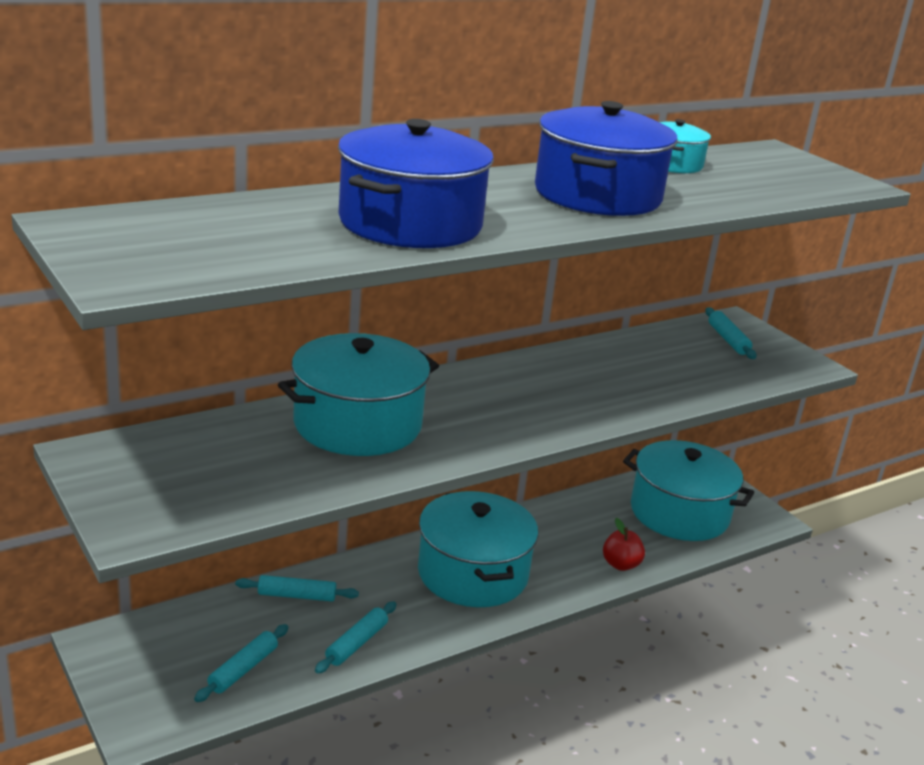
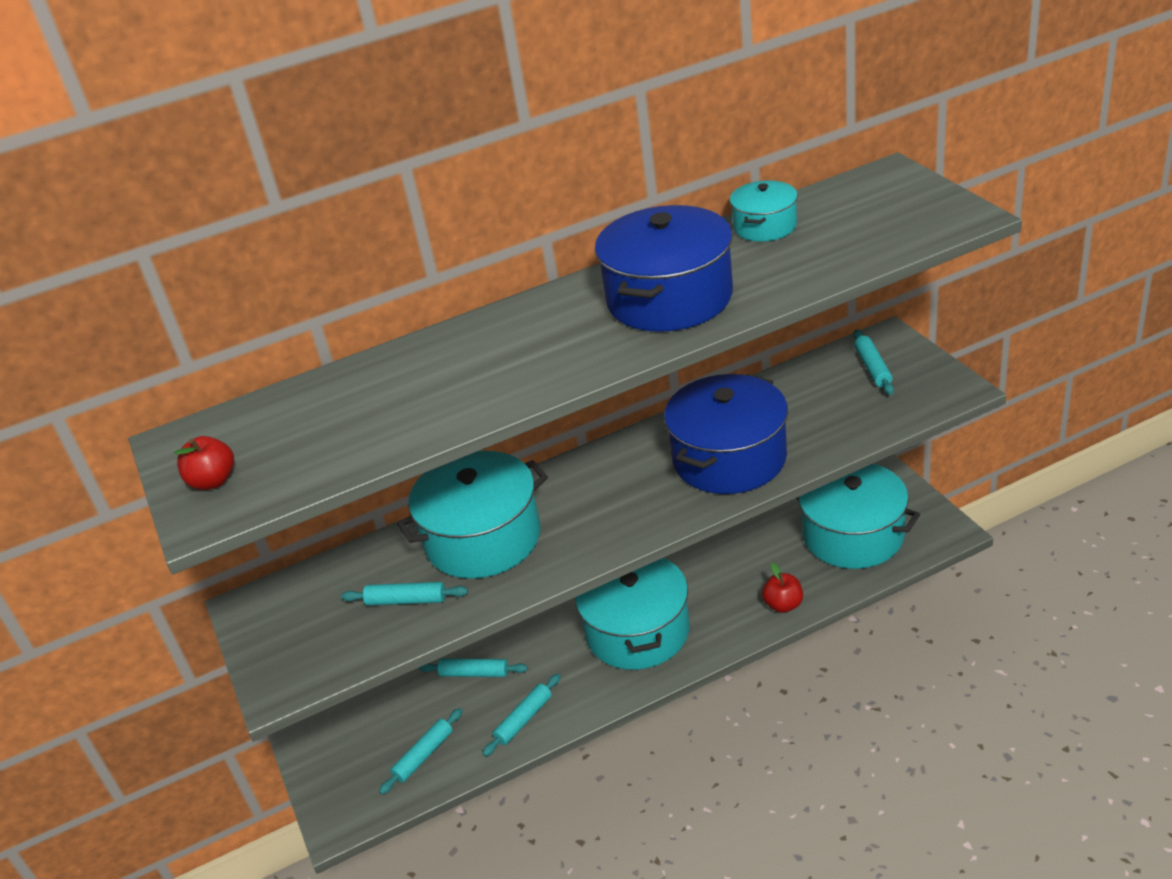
camera: 15 degrees right, 10 degrees up
(126, 257) = (213, 481): none -> red apple
(278, 467) = (406, 600): none -> turquoise rolling pin
(410, 224) = (472, 383): blue pot -> blue pot (729, 458)

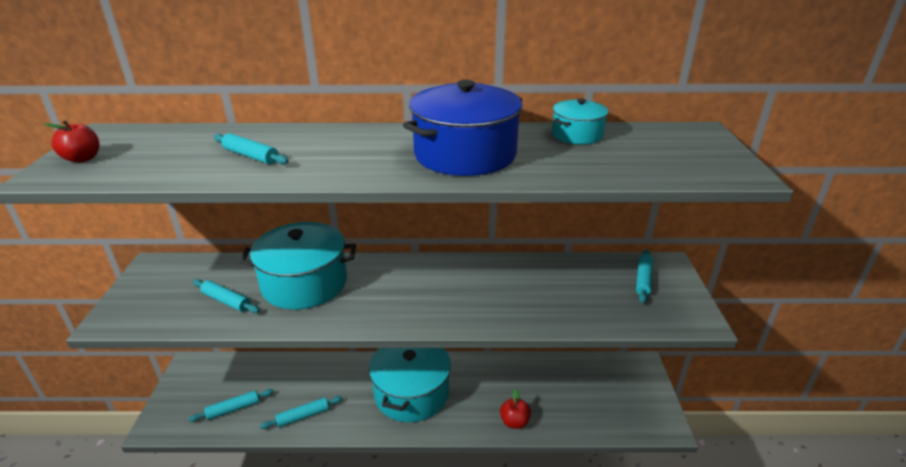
camera: 20 degrees right, 5 degrees down
(474, 673) = (302, 372): turquoise rolling pin -> turquoise rolling pin (251, 156)
(729, 458) = (495, 299): blue pot -> none
(853, 535) = (594, 396): turquoise pot -> none

